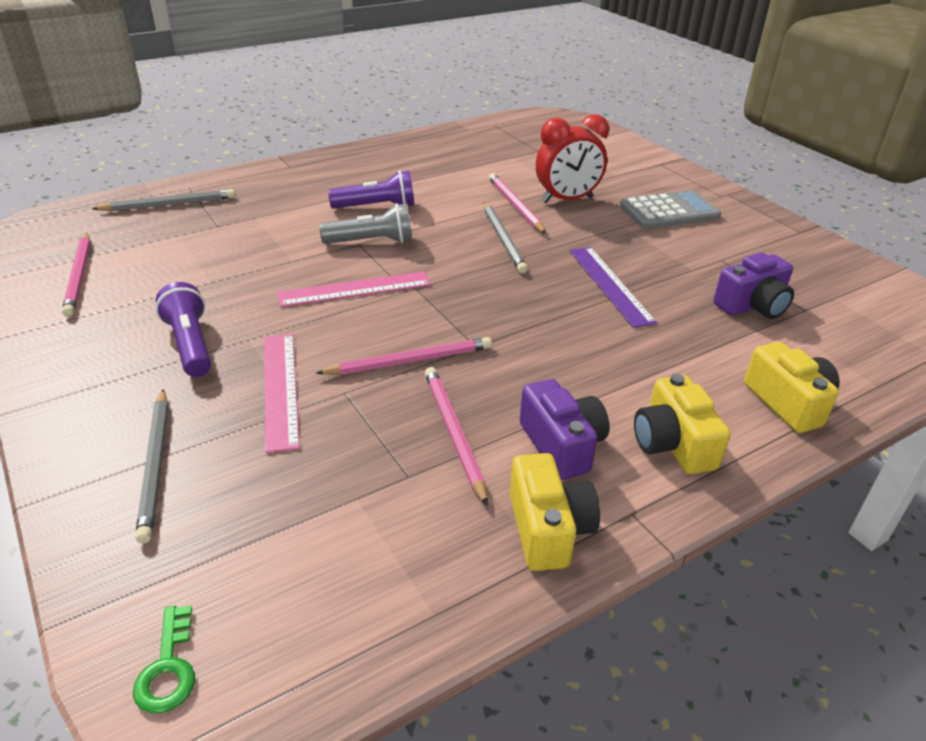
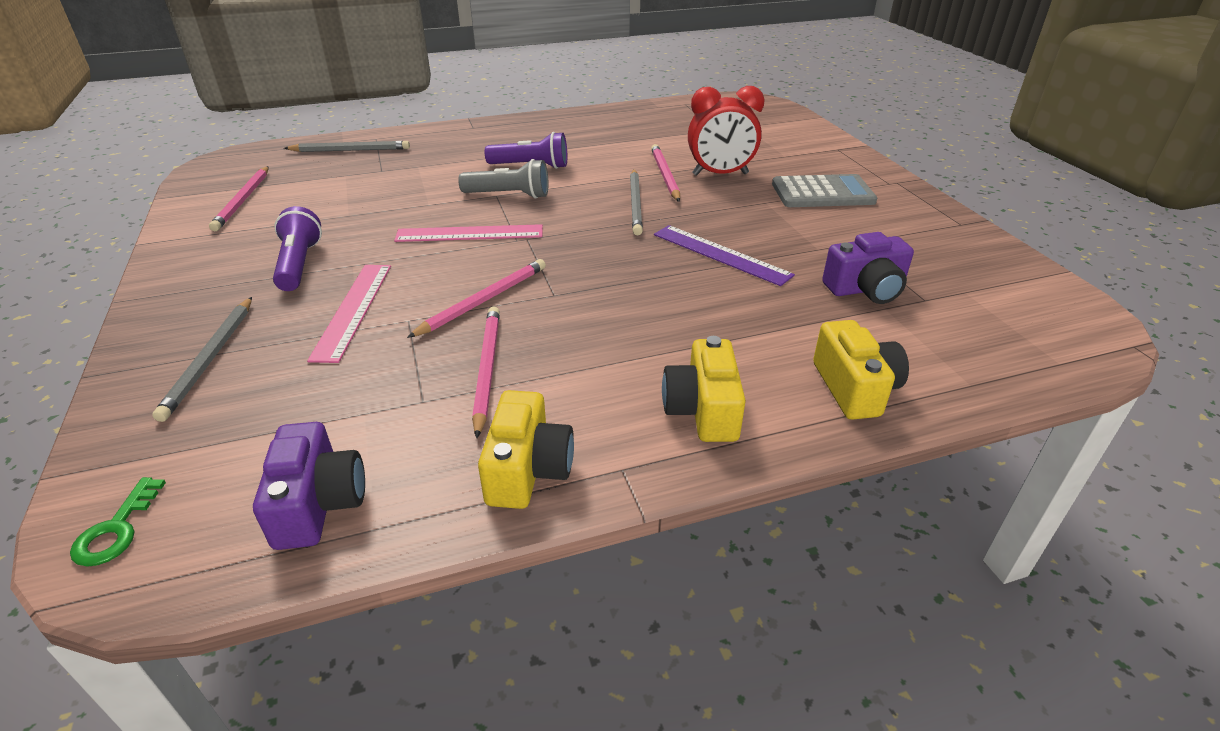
camera: 15 degrees right, 0 degrees up
(410, 361) = (483, 300): pink pencil -> pink pencil turned 45 degrees counterclockwise
(562, 445) = (586, 395): purple camera -> purple camera (318, 504)
(610, 285) = (720, 254): purple ruler -> purple ruler turned 45 degrees counterclockwise

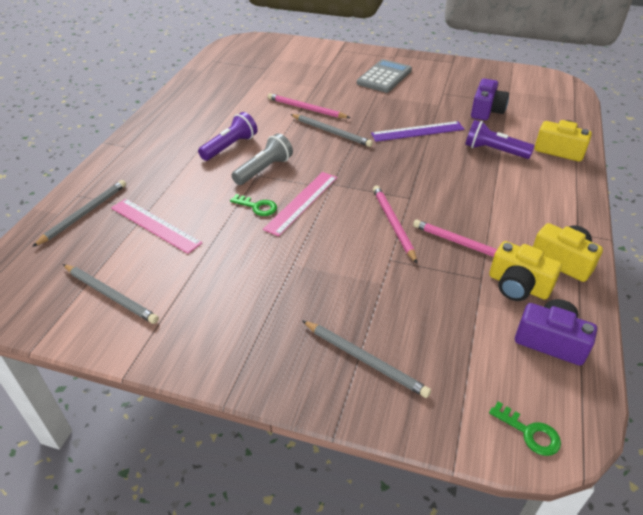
camera: 55 degrees left, 5 degrees up
(243, 200) = (111, 295): pink pencil -> grey pencil
(299, 264) = (266, 289): purple flashlight -> purple flashlight (494, 151)
(353, 310) = (357, 279): pink ruler -> pink ruler (155, 225)
(437, 214) = (257, 207): none -> green key
(703, 410) = (549, 194): yellow camera -> yellow camera (518, 286)
(720, 174) = (327, 93): red clock -> none

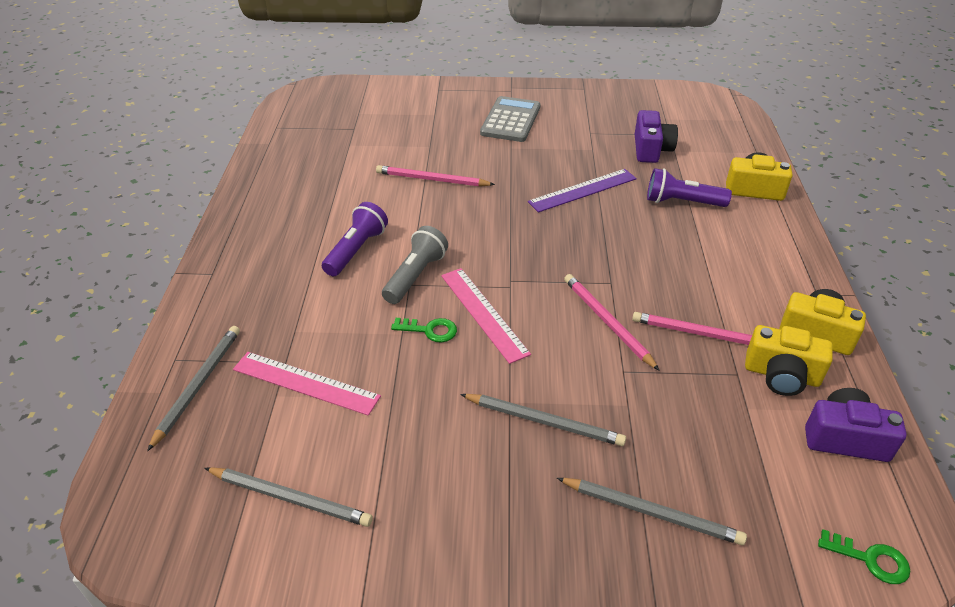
camera: 15 degrees left, 0 degrees up
(301, 202) = (483, 313): pink ruler -> pink ruler turned 45 degrees counterclockwise
(331, 132) = (478, 208): grey pencil -> grey pencil (544, 421)

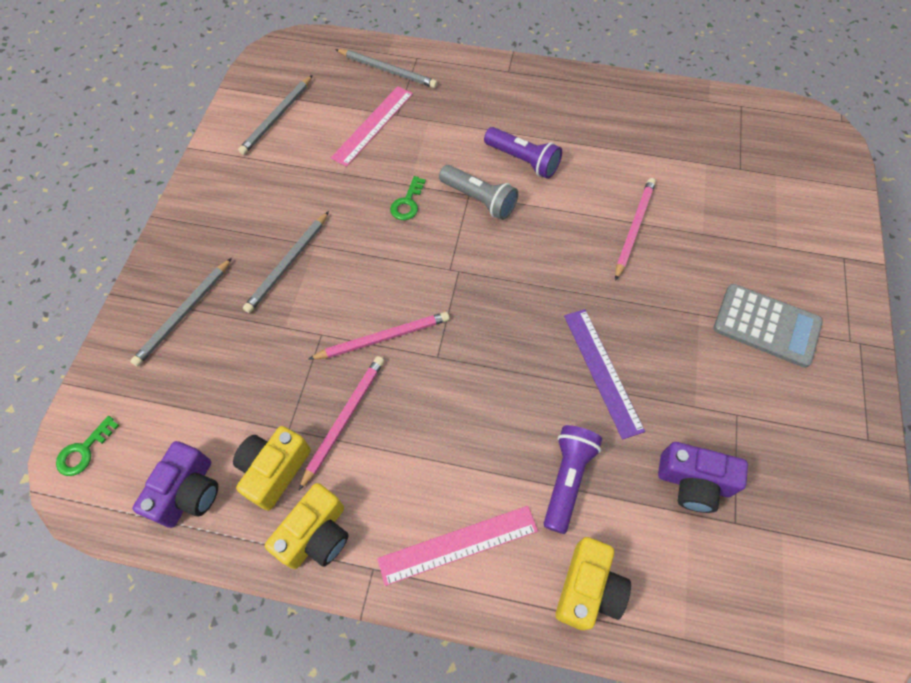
camera: 100 degrees right, 20 degrees up
(483, 313) = (418, 243): pink ruler -> pink ruler (458, 544)

